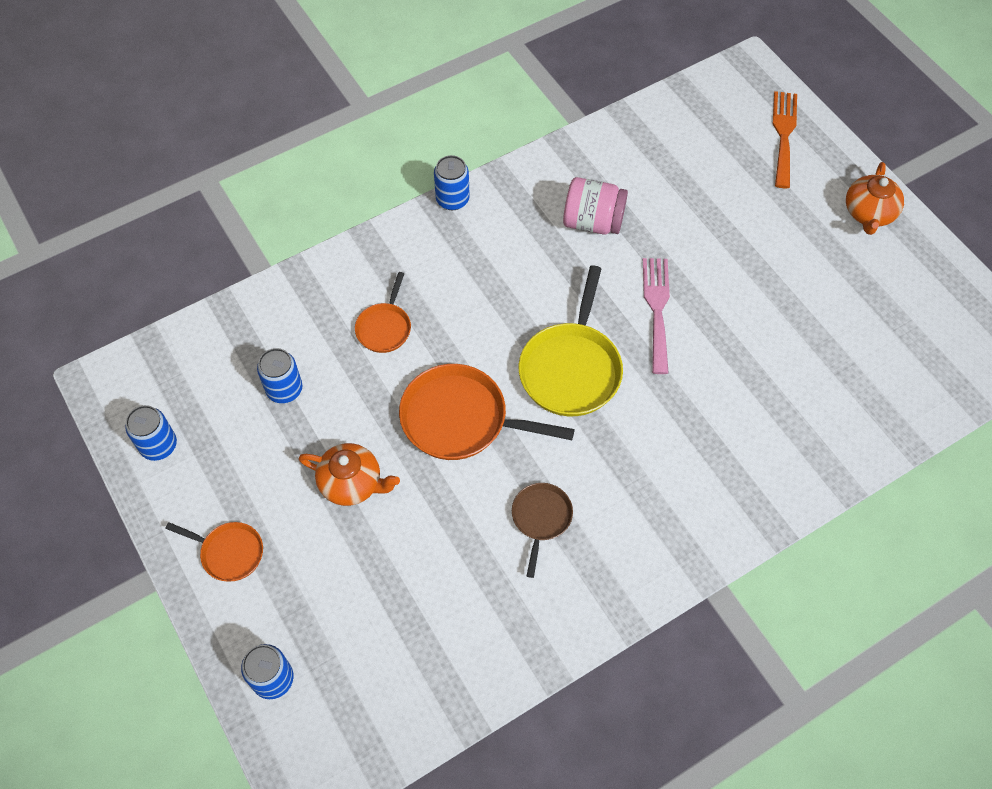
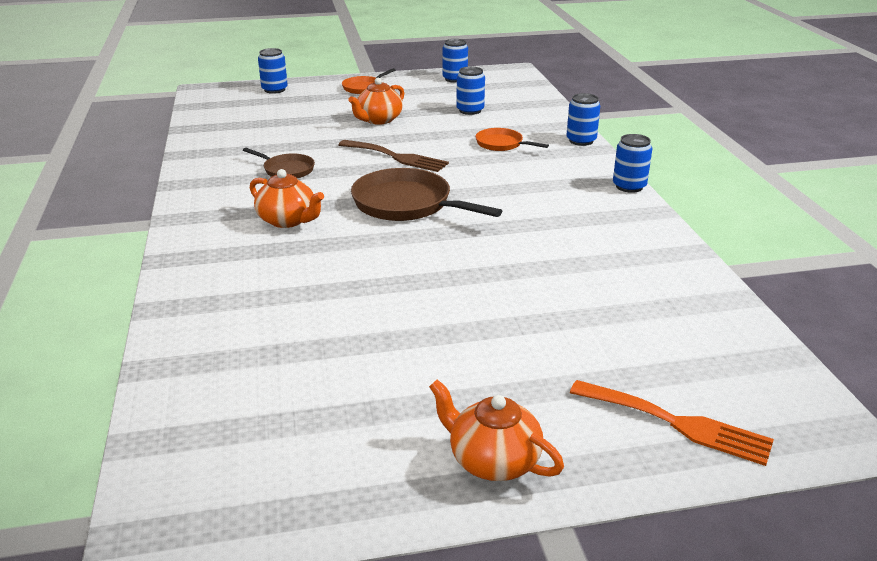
camera: 110 degrees right, 30 degrees down
(348, 256) = (581, 141): none -> blue can
(461, 419) = (397, 157): orange pan -> brown fork
(571, 368) = (407, 204): yellow pan -> brown pan
(593, 222) = (572, 246): pink jar -> none
(652, 459) = (288, 220): none -> orange teapot
(657, 309) = (441, 257): pink fork -> none

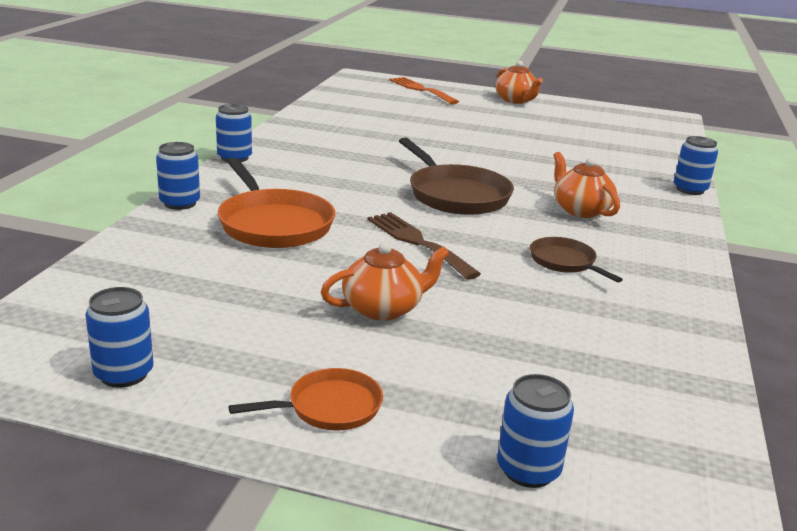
camera: 155 degrees left, 5 degrees down
(470, 110) = (226, 285): blue can -> blue can (690, 189)
(502, 144) = (273, 224): orange pan -> orange pan, size x1.81

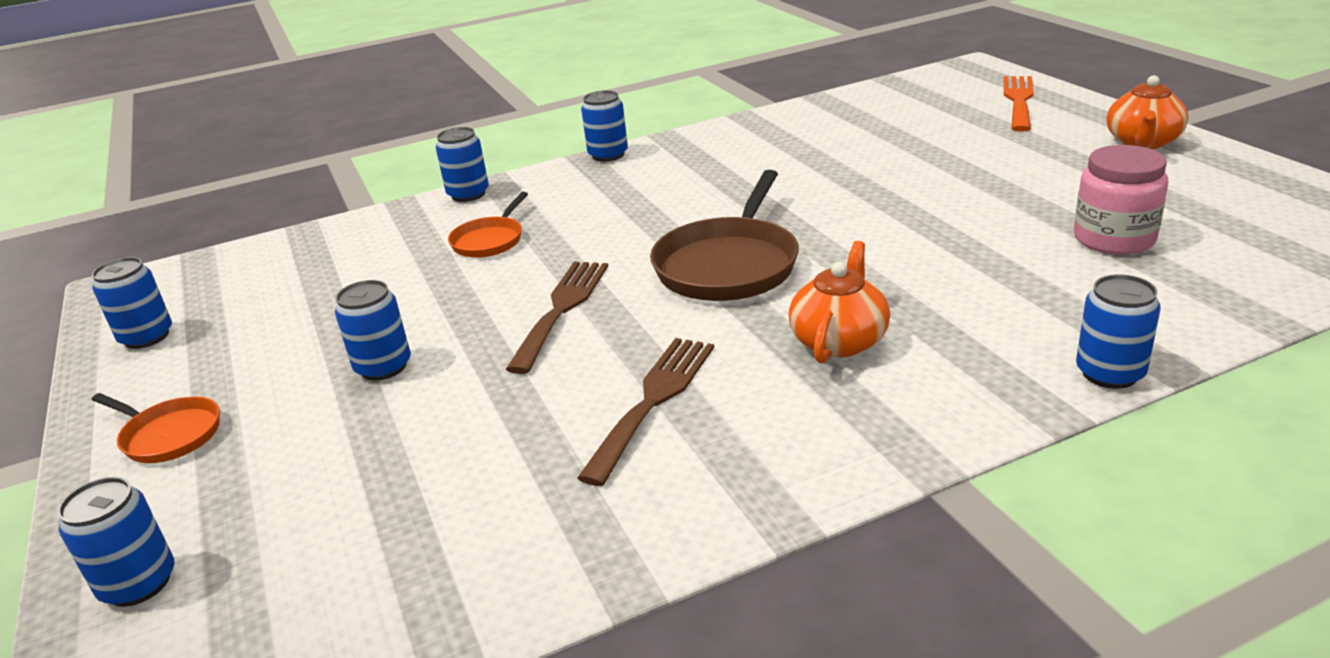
camera: 55 degrees right, 5 degrees up
(273, 224) = (489, 240): orange pan -> orange pan, size x0.55
(383, 308) = (383, 367): orange teapot -> blue can
(565, 262) = (653, 400): brown pan -> brown fork
(588, 141) = (1114, 239): none -> pink jar

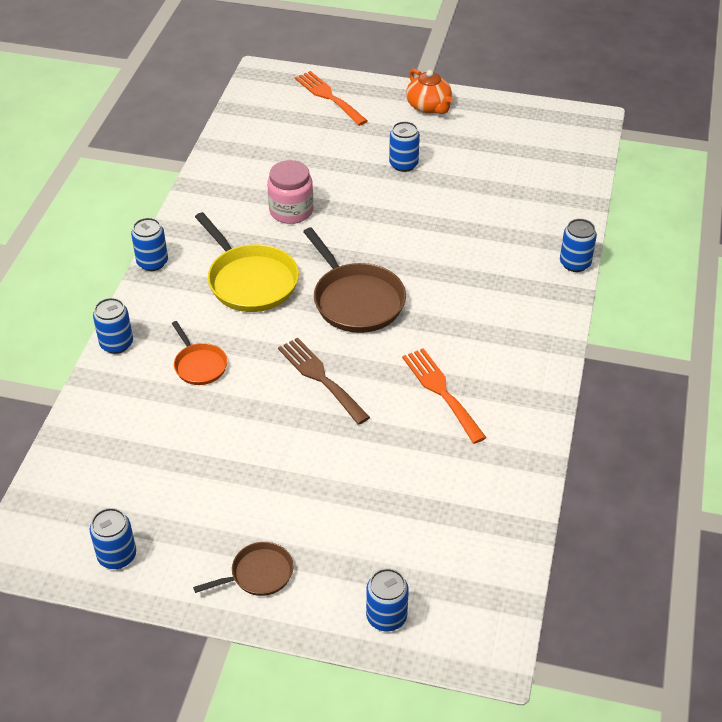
camera: 55 degrees left, 15 degrees up
(169, 435) = (258, 574): orange pan -> brown pan
(383, 367) = (293, 467): blue can -> blue can (403, 164)
(653, 400) = (441, 391): brown fork -> orange fork
(659, 202) = (250, 281): none -> yellow pan
(839, 340) = (466, 311): orange teapot -> none
(1114, 239) = (493, 185): pink jar -> pink jar (291, 211)

